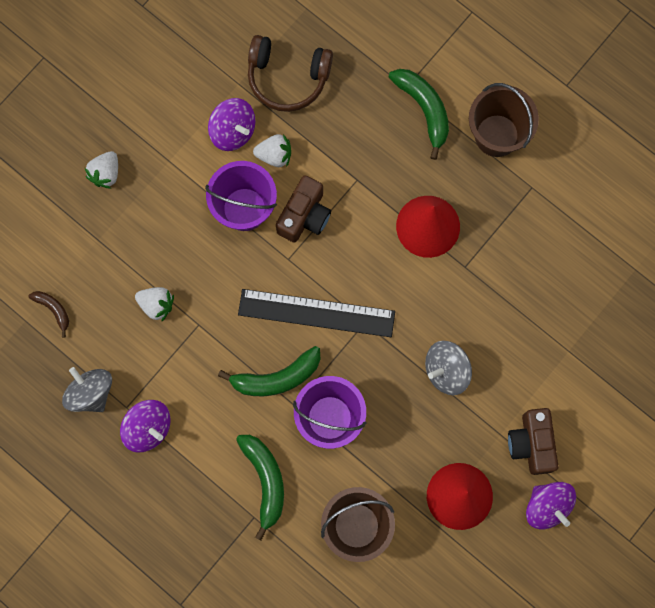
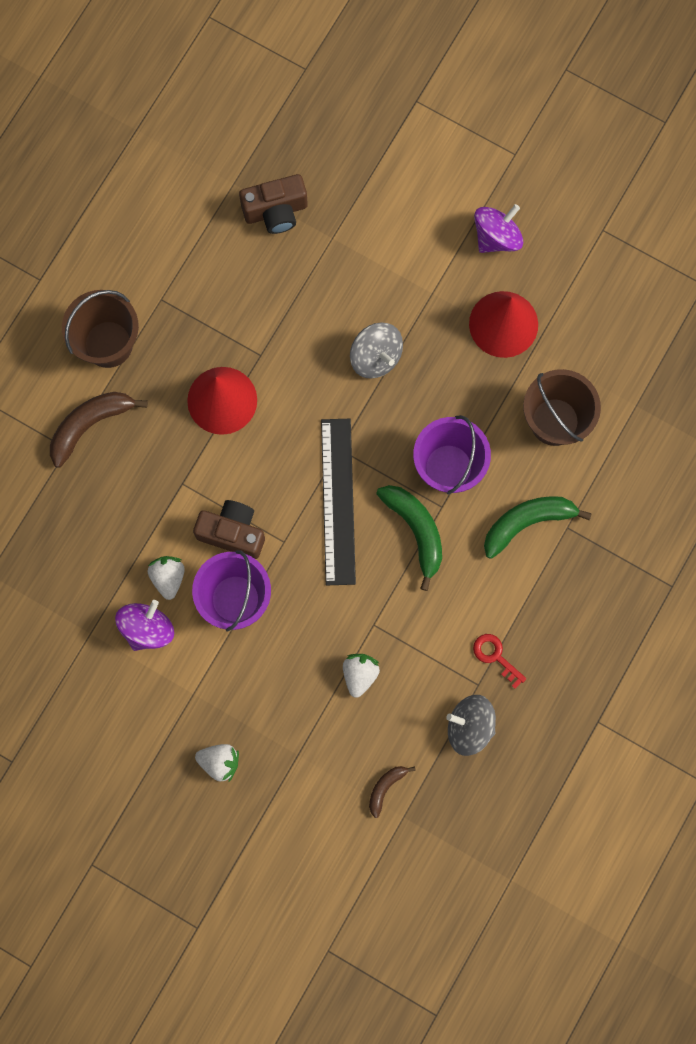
camera: 100 degrees left, 0 degrees up
(91, 393) = (469, 726): grey spinning top -> grey spinning top turned 60 degrees clockwise
(148, 428) = (495, 657): purple spinning top -> red key
(287, 78) = (75, 580): brown headphones -> none
(424, 109) = (90, 425): green banana -> brown banana
(531, 443) = (436, 261): brown camera -> brown camera (276, 211)

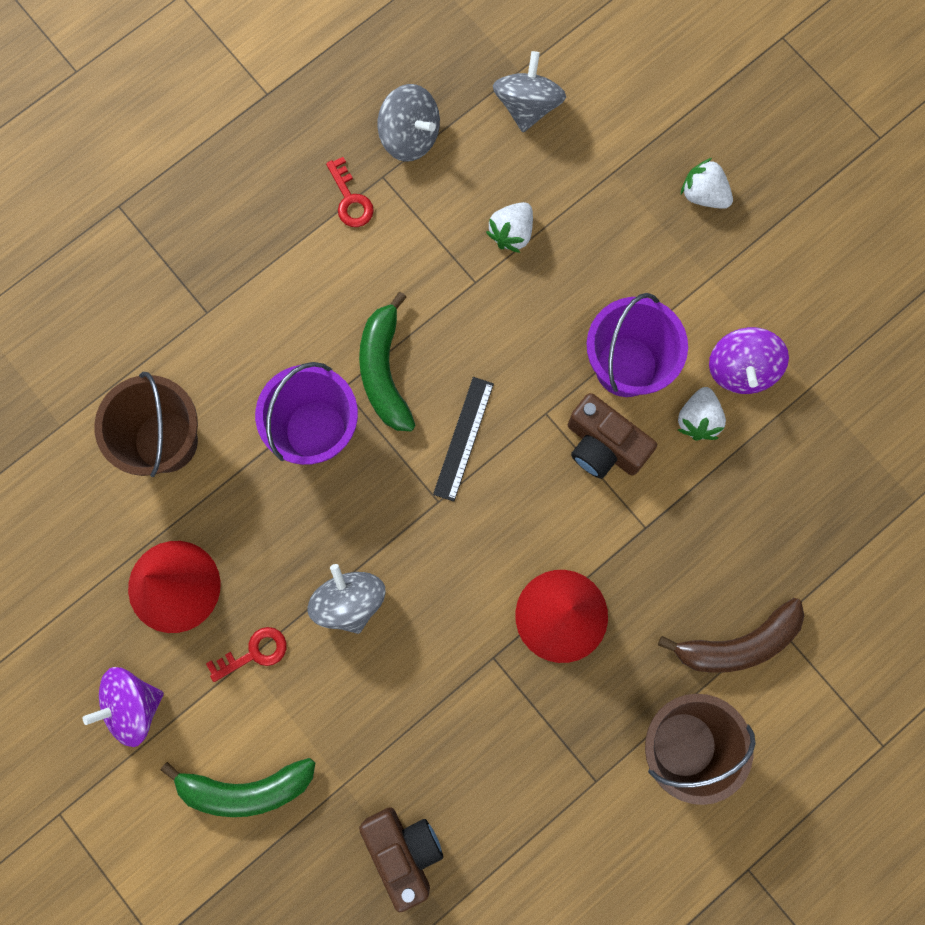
camera: 160 degrees left, 0 degrees up
(147, 629) = (741, 369): purple spinning top -> purple spinning top turned 45 degrees counterclockwise
(276, 211) = (404, 850): brown camera -> brown camera turned 60 degrees clockwise
(338, 501) = (463, 438): black ruler -> black ruler, size x0.59
(385, 788) = (527, 106): brown banana -> grey spinning top
(428, 300) = (254, 653): none -> red key
(527, 523) = (250, 334): green banana -> green banana (245, 788)

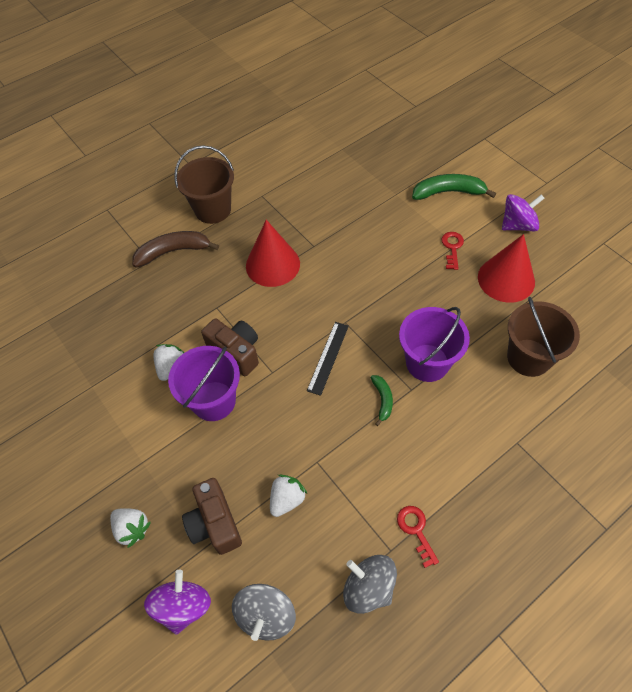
camera: 175 degrees left, 20 degrees down
(254, 653) = (452, 248): red key -> red key turned 120 degrees clockwise
(349, 602) = (398, 271): grey spinning top -> none
(384, 370) = (382, 400): green banana -> green banana, size x0.55
(404, 850) = (363, 170): brown camera -> brown camera (215, 523)
(741, 369) = (135, 398): purple spinning top -> purple spinning top (183, 606)

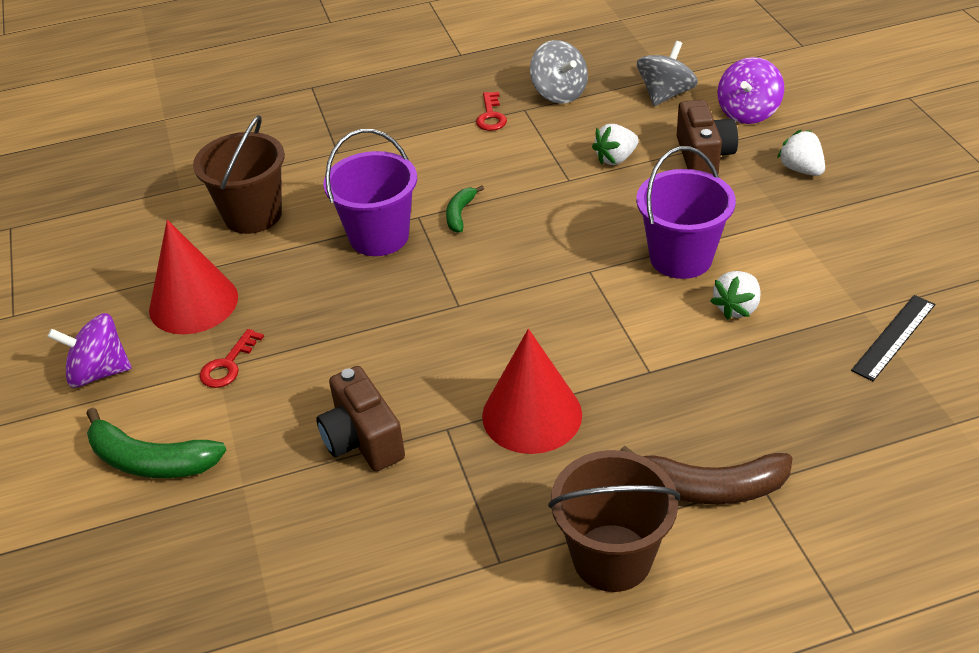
camera: 160 degrees left, 15 degrees down
(236, 352) = (634, 304): brown camera -> brown camera (362, 440)
(328, 357) = (505, 270): black ruler -> black ruler (894, 337)

